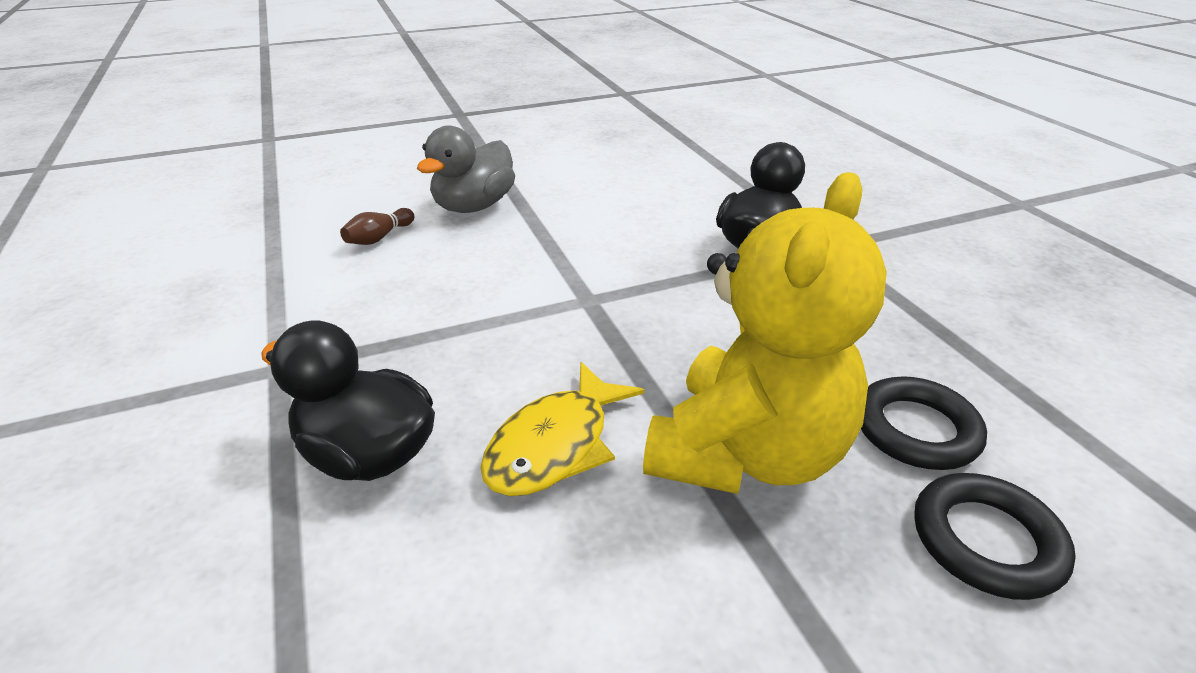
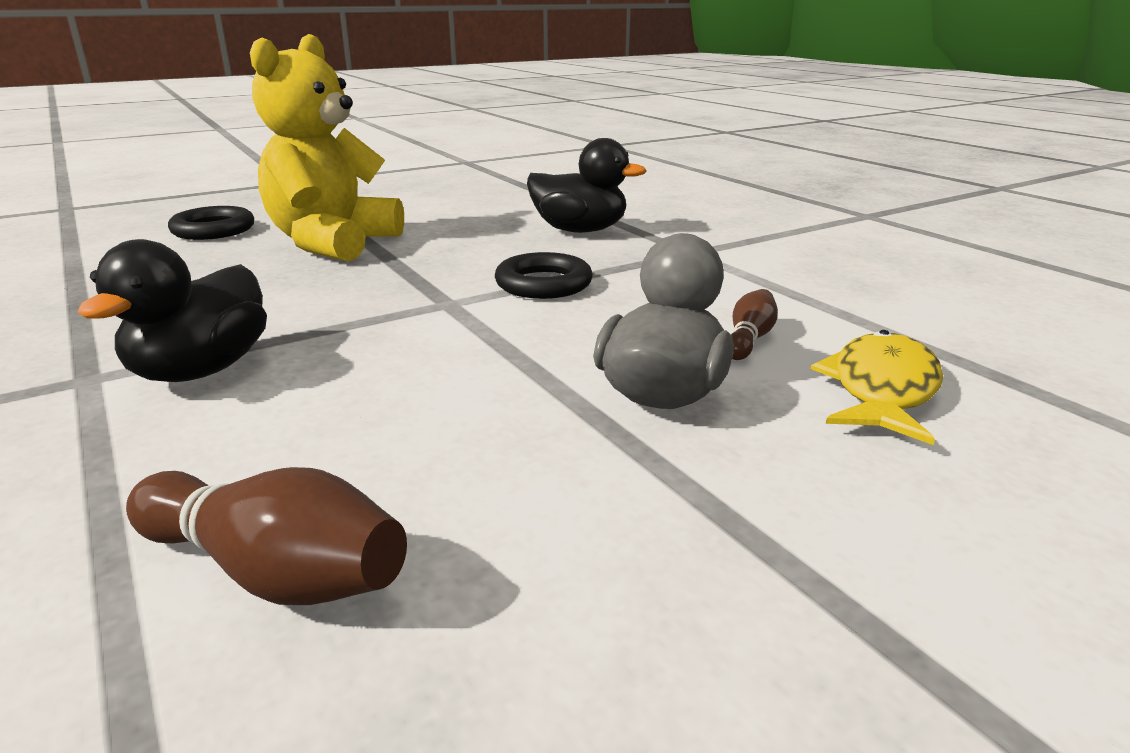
camera: 170 degrees right, 10 degrees down
(555, 445) = (461, 239): yellow fish -> yellow fish (881, 390)
(661, 159) = (274, 572): none -> brown bowling pin
(916, 429) = (199, 256): black ring -> black ring (543, 284)

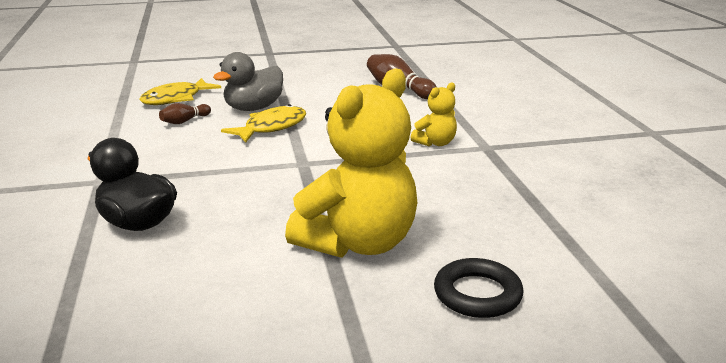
camera: 160 degrees left, 0 degrees up
(201, 370) = (435, 143): black duck -> yellow teddy bear
(543, 284) = (235, 168): black ring -> none
(564, 352) = (271, 127): none -> yellow fish

